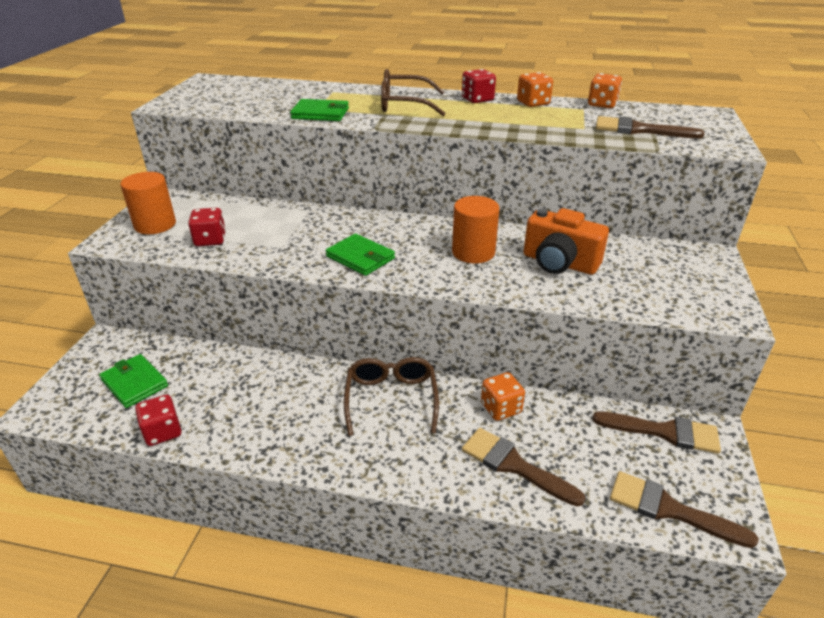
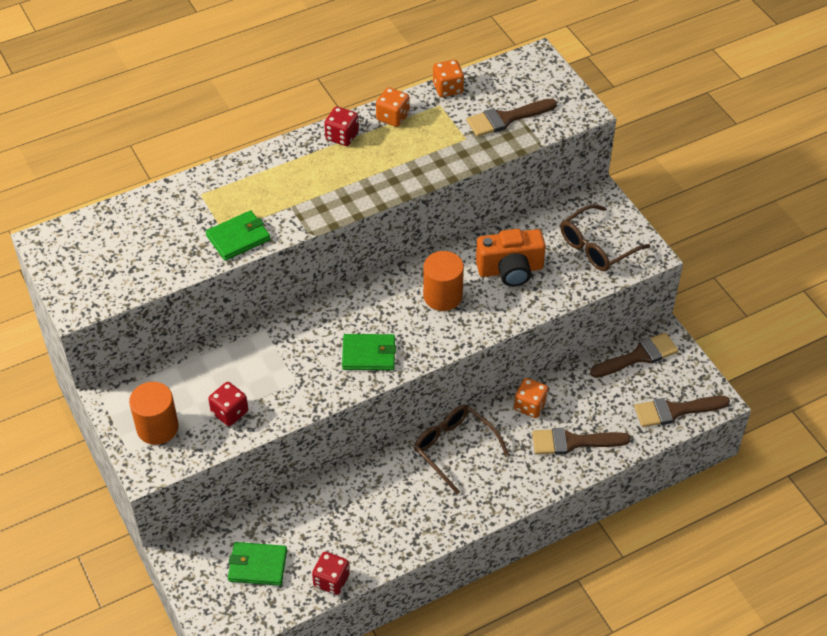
camera: 40 degrees left, 15 degrees up
(404, 105) = (291, 181): brown glasses -> brown glasses (597, 247)

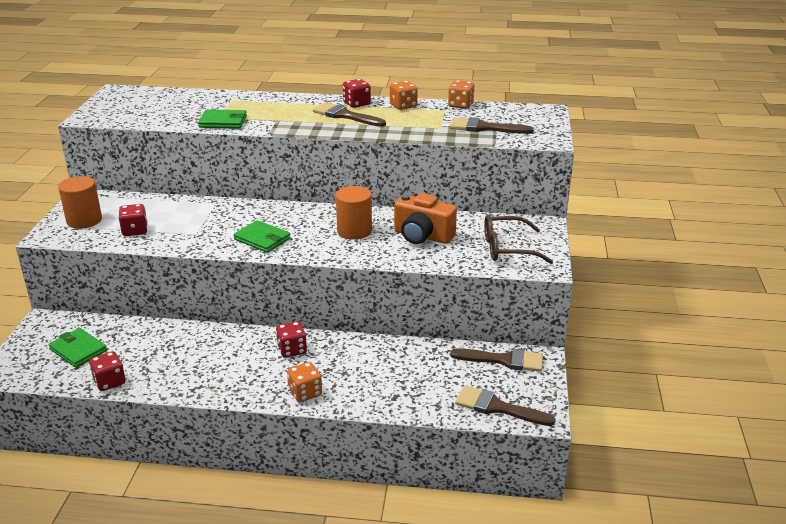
camera: 35 degrees right, 20 degrees down
(454, 448) = (292, 350): brown glasses -> red dice
(530, 406) = (379, 351): orange dice -> orange dice (305, 393)
(572, 442) = (386, 387): brown brush -> brown brush (345, 115)

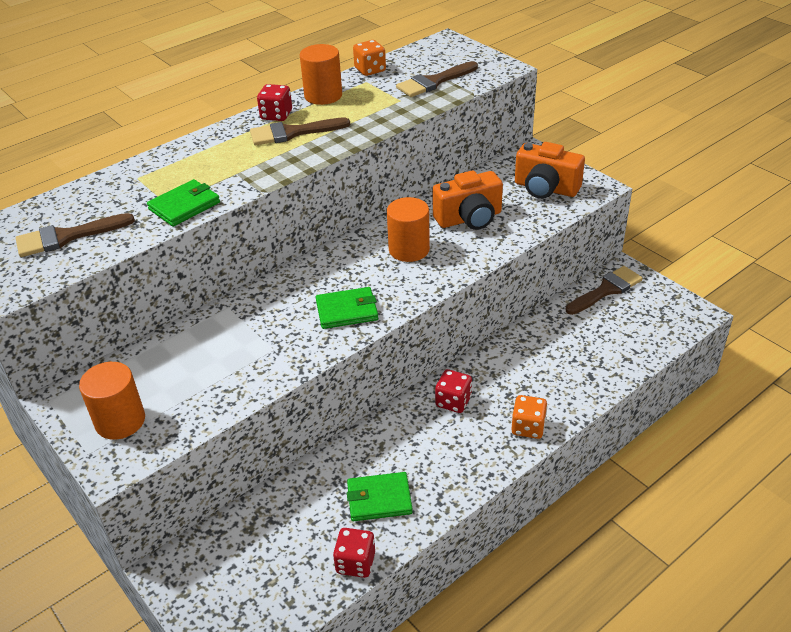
camera: 45 degrees left, 10 degrees up
(78, 350) = (264, 563): green wallet -> green wallet (379, 499)
(135, 231) = (203, 391): red dice -> none
(403, 106) = (323, 95): orange dice -> orange cylinder
(497, 407) = (662, 329): brown brush -> brown brush (67, 237)
(507, 248) = (545, 188): brown glasses -> orange camera

